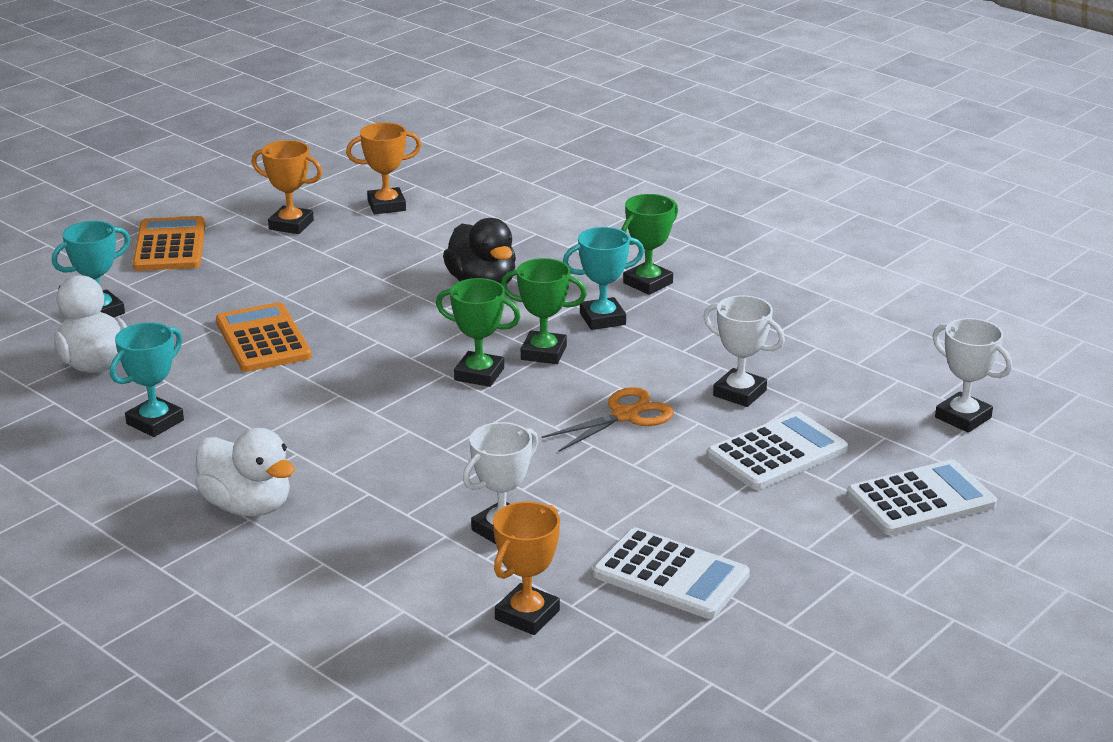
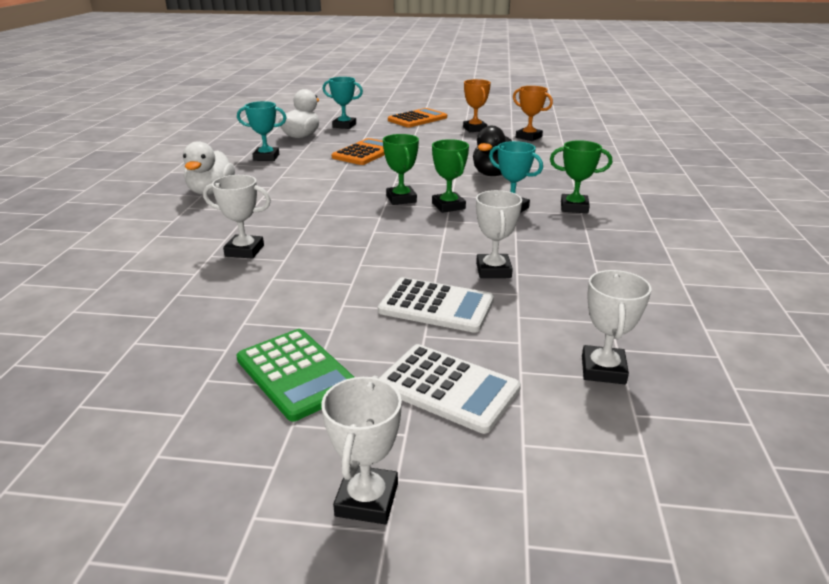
camera: 55 degrees right, 0 degrees up
(527, 615) = (155, 284): orange trophy -> none
(625, 415) = (413, 245): orange scissors -> none
(671, 575) = (237, 315): white calculator -> none
(825, 570) = (296, 374): none -> green calculator
(1028, 587) = (367, 500): none -> white trophy

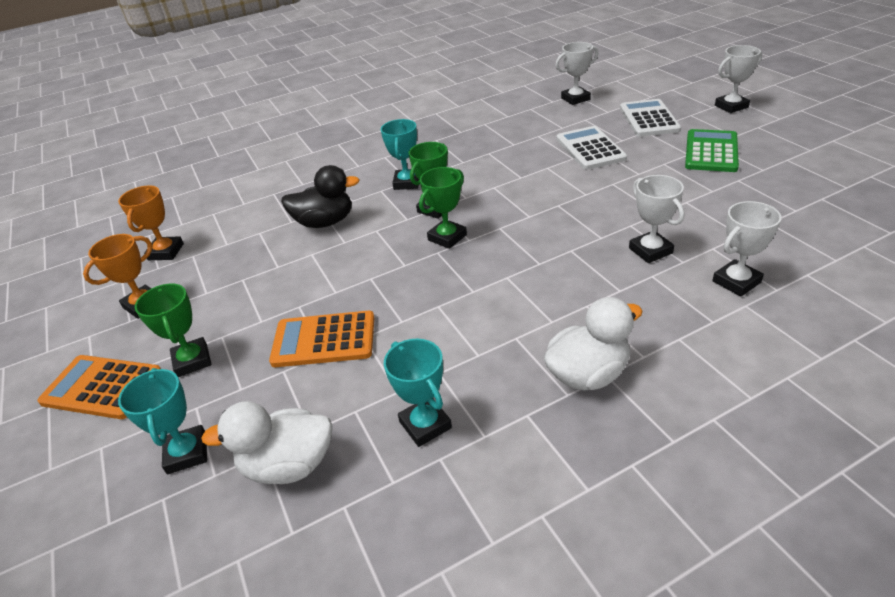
camera: 120 degrees left, 10 degrees up
(493, 270) = (521, 151): white trophy -> white trophy (736, 282)
(574, 207) = (375, 162): green trophy -> green trophy (192, 361)

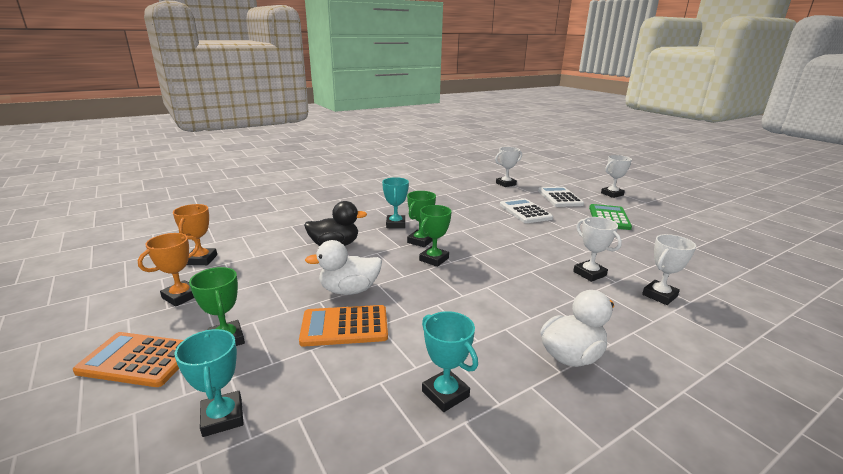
camera: 10 degrees left, 15 degrees down
(288, 465) = (324, 428): white duck -> white duck (349, 290)

